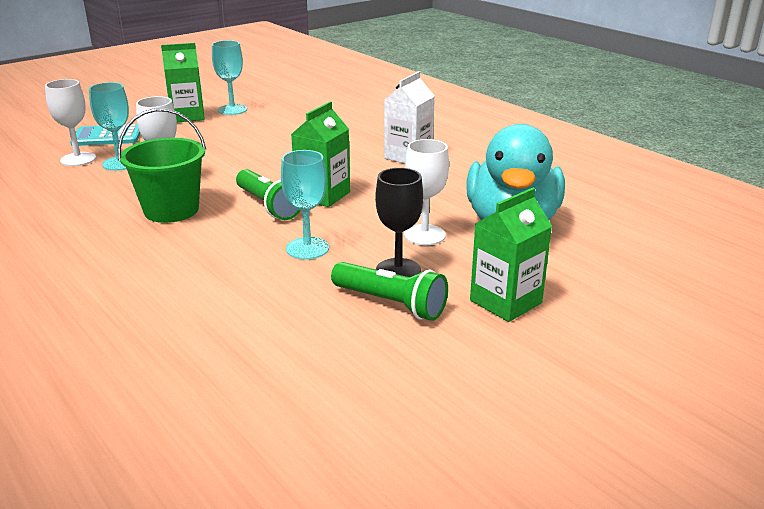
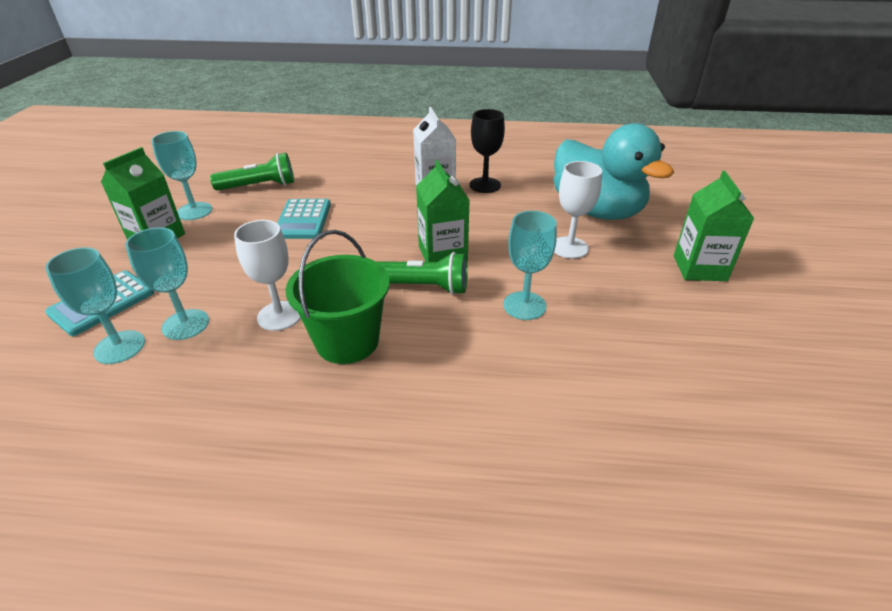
camera: 45 degrees left, 10 degrees up
(78, 159) = (119, 347): white goblet -> turquoise goblet
(281, 139) = (303, 220): none -> turquoise calculator
(391, 304) = (656, 313): green flashlight -> green flashlight (259, 186)
(398, 270) = (610, 285): black goblet -> black goblet (485, 185)

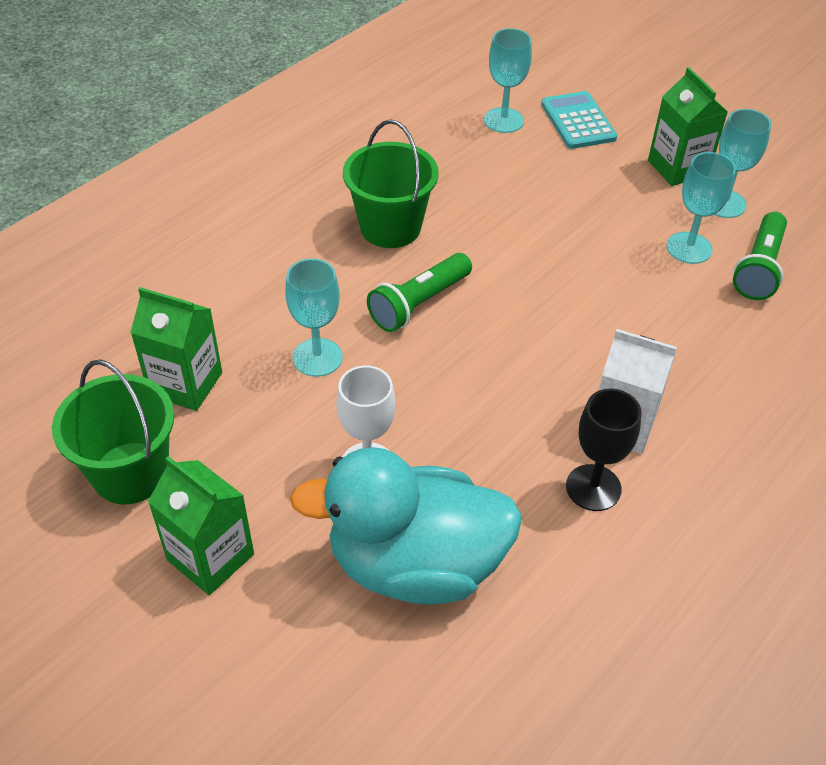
camera: 125 degrees right, 10 degrees up
(185, 324) = (502, 154): turquoise goblet -> turquoise goblet (689, 248)
(279, 316) = (464, 203): white goblet -> none
(303, 220) = (634, 274): turquoise calculator -> none
(442, 254) = (460, 348): green carton -> green carton (185, 384)
(719, 331) = (130, 473): none -> green bucket

